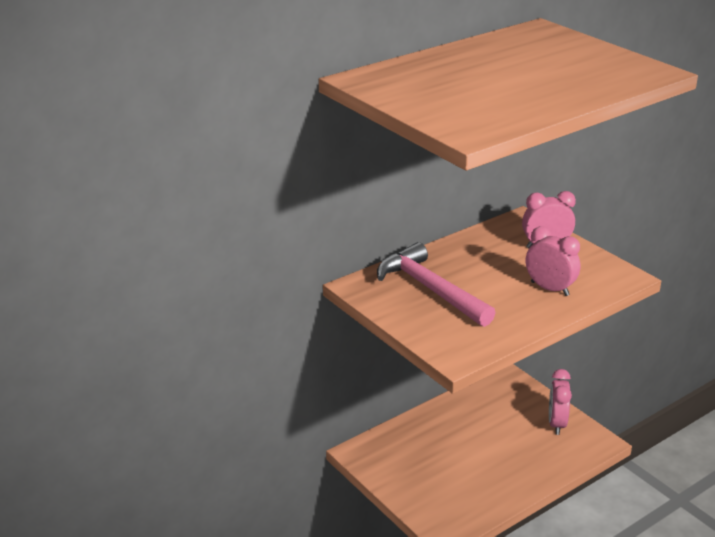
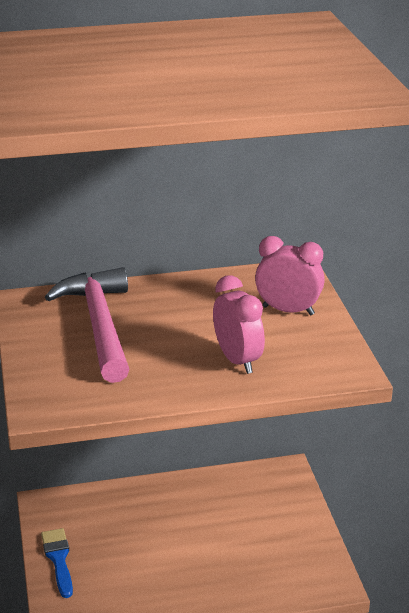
camera: 25 degrees right, 0 degrees up
(402, 488) = (58, 559): none -> blue brush
(556, 424) = (297, 544): pink clock -> none

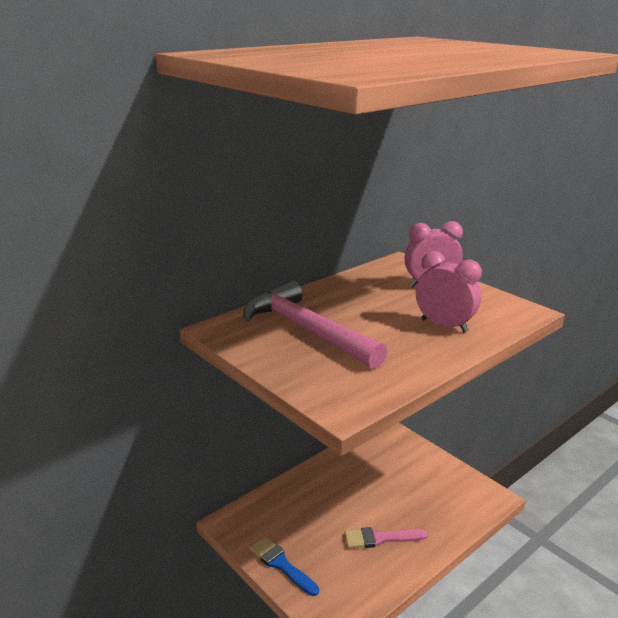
camera: 30 degrees left, 5 degrees down
(171, 574) = (380, 538): none -> pink brush

